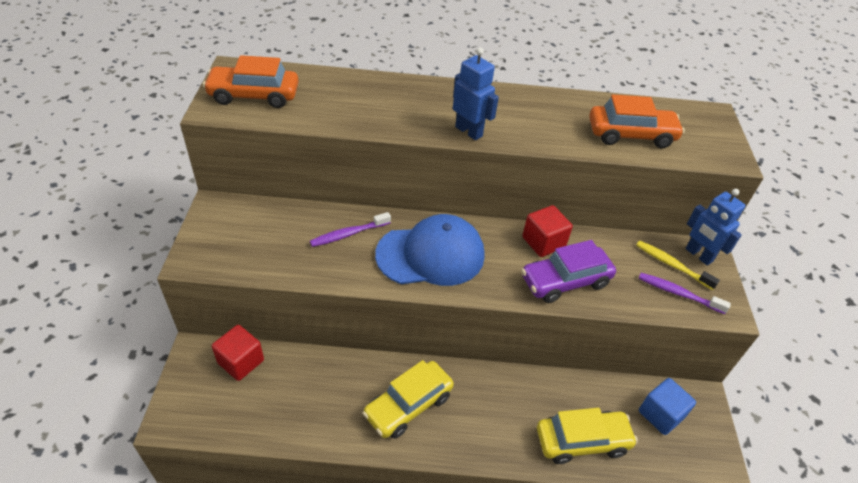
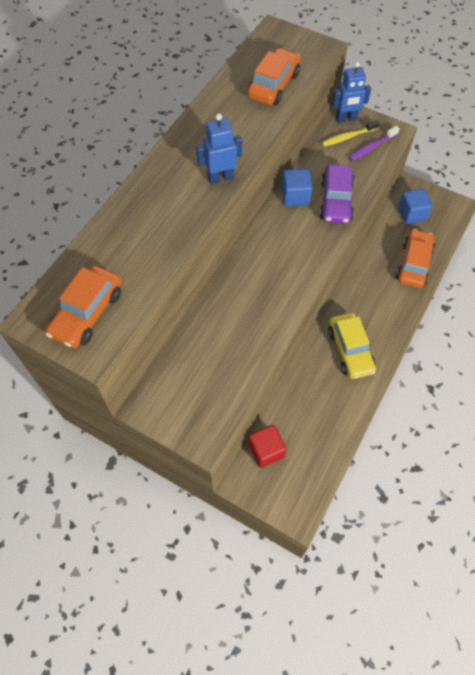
camera: 60 degrees left, 15 degrees up
(348, 234) = (228, 316): purple toothbrush -> none
(431, 255) = (275, 270): blue cap -> none
(543, 242) = (295, 196): red cube -> blue cube
(582, 441) = (413, 264): yellow car -> orange car

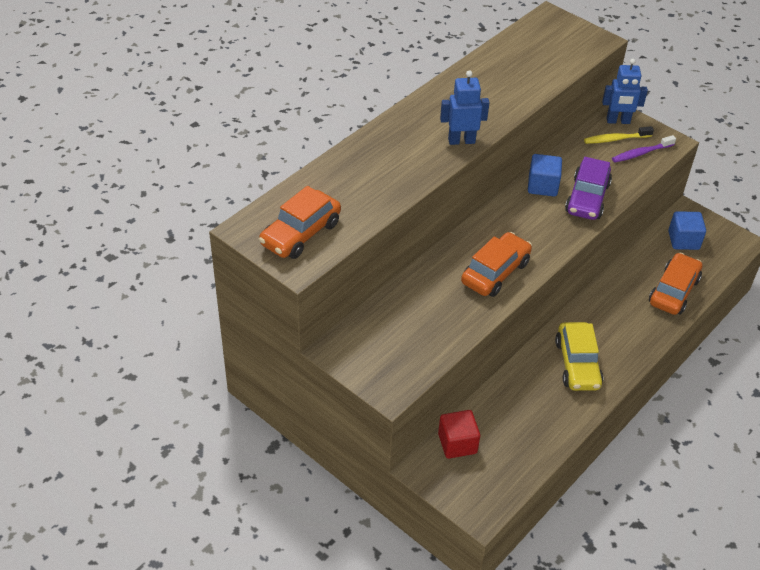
camera: 10 degrees right, 15 degrees down
(273, 85) = (537, 67): orange car -> orange car (495, 272)

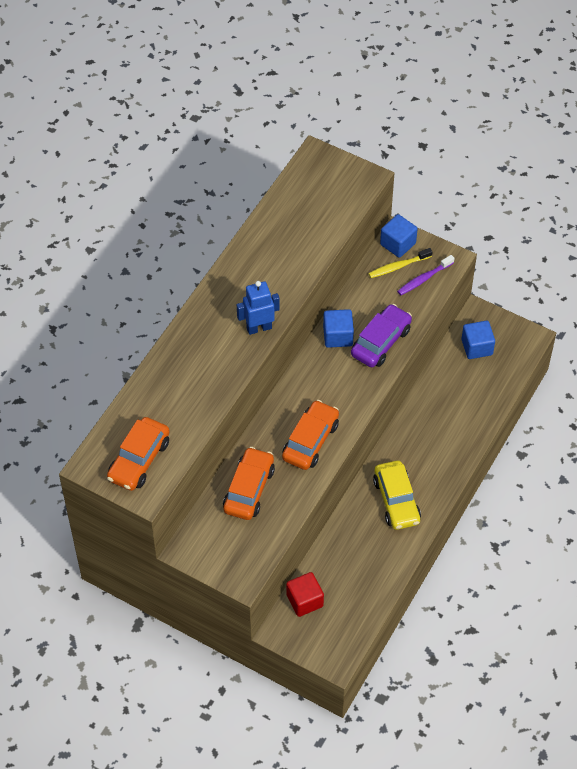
camera: 10 degrees left, 10 degrees up
(587, 198) = (381, 342): purple car -> purple car turned 150 degrees counterclockwise
(618, 121) = (398, 244): blue robot -> blue cube
(673, 291) = (473, 406): orange car -> orange car (249, 489)

